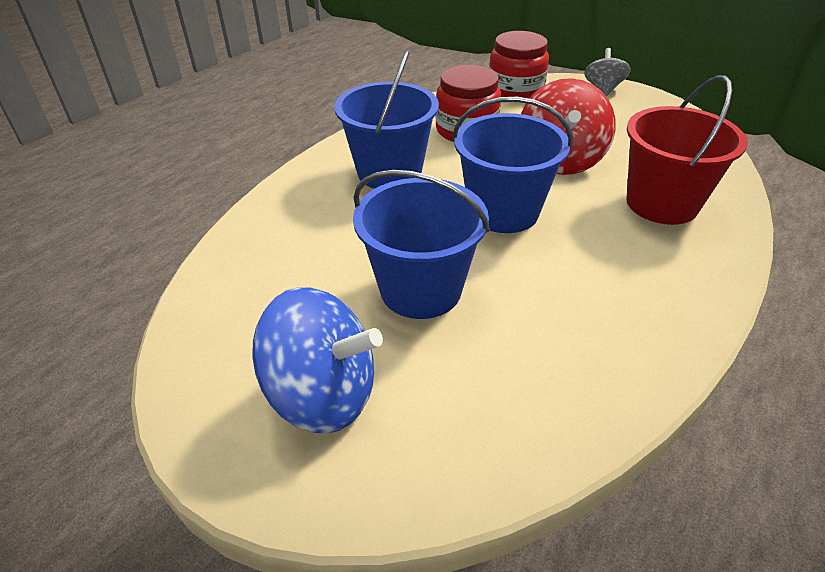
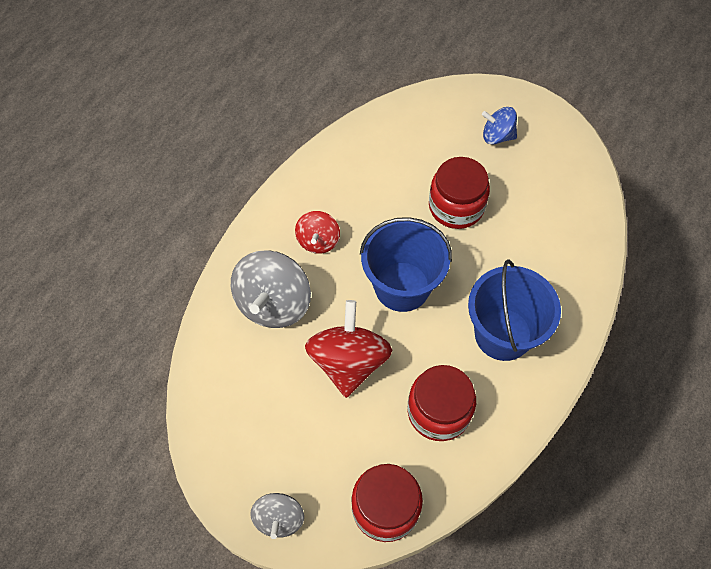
camera: 175 degrees right, 20 degrees up
(323, 394) = (497, 136): blue spinning top -> blue spinning top, size x0.57
(420, 289) = (456, 206): blue bucket -> red jar
(624, 259) = (318, 241): none -> red spinning top
(662, 203) = (273, 303): red bucket -> grey spinning top

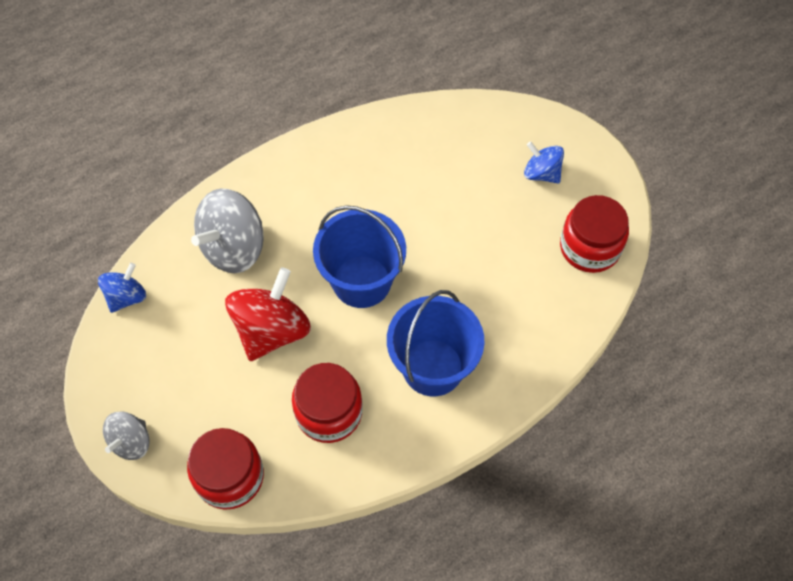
camera: 25 degrees right, 0 degrees up
(200, 389) = (126, 297): none -> blue spinning top
(318, 241) = (307, 206): red spinning top -> none
(456, 206) = (459, 226): red jar -> red jar (589, 247)

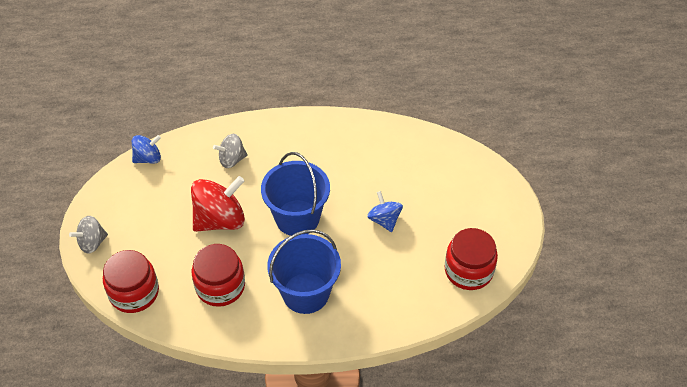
camera: 30 degrees right, 10 degrees down
(234, 247) = (232, 159): grey spinning top -> grey spinning top, size x0.57
(541, 173) = (468, 207): blue spinning top -> blue spinning top (384, 220)

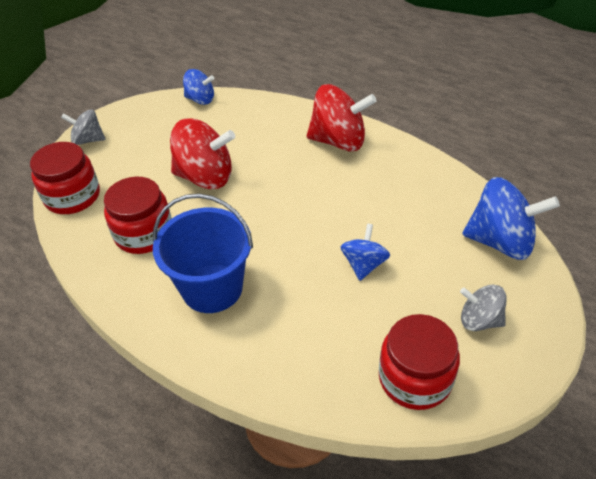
camera: 40 degrees right, 5 degrees down
(232, 159) = (268, 133): grey spinning top -> grey spinning top (479, 320)
(289, 138) = (339, 141): none -> red spinning top
(297, 218) = (276, 213): blue bucket -> none
(450, 157) = (500, 241): none -> blue spinning top

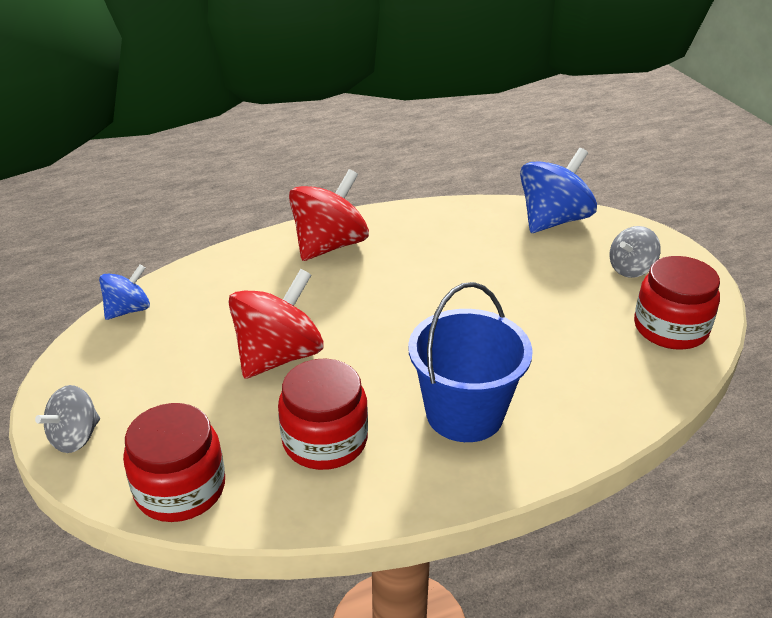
camera: 60 degrees left, 10 degrees down
(364, 264) = (517, 301): blue spinning top -> none

